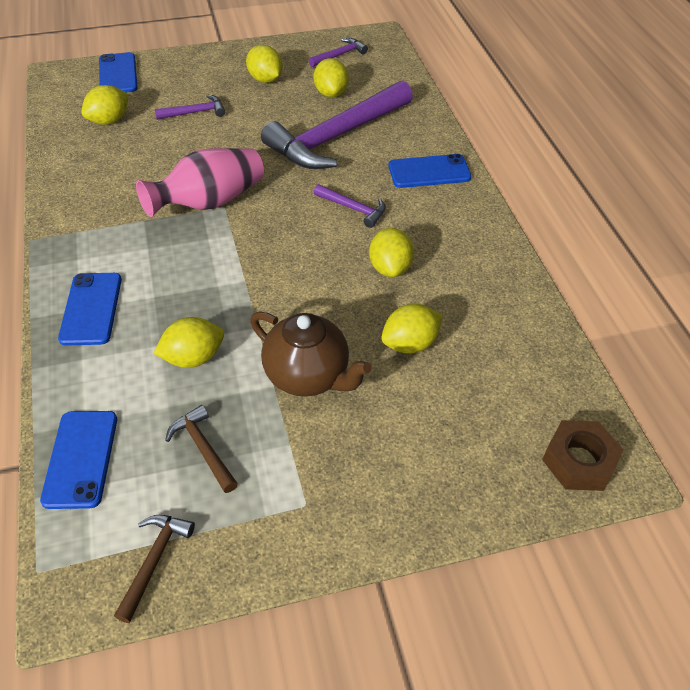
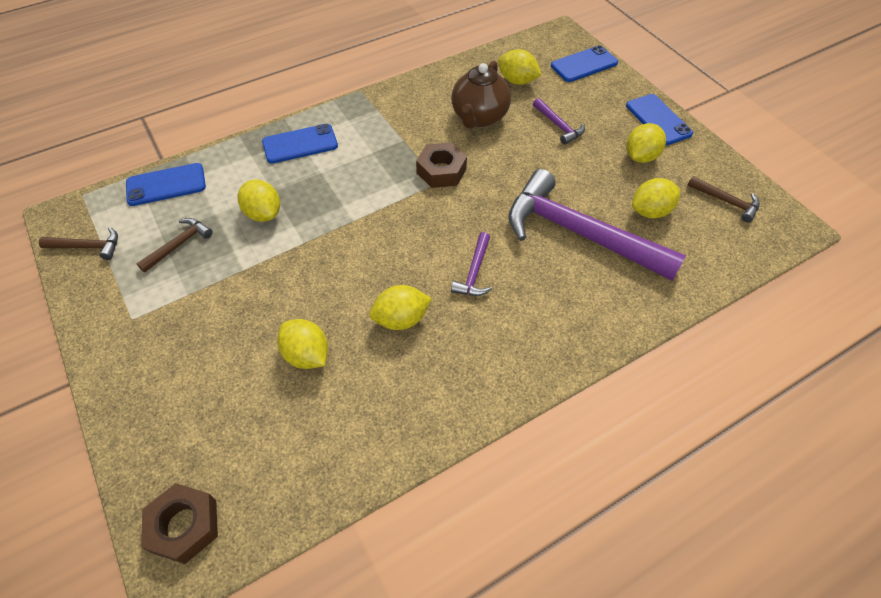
camera: 75 degrees right, 5 degrees up
(209, 202) = (441, 171): pink vase -> brown nut
(308, 376) = (256, 289): brown teapot -> brown teapot (479, 117)
(339, 55) = (726, 202): purple hammer -> brown hammer
(429, 172) = (562, 324): blue phone -> blue phone (658, 120)

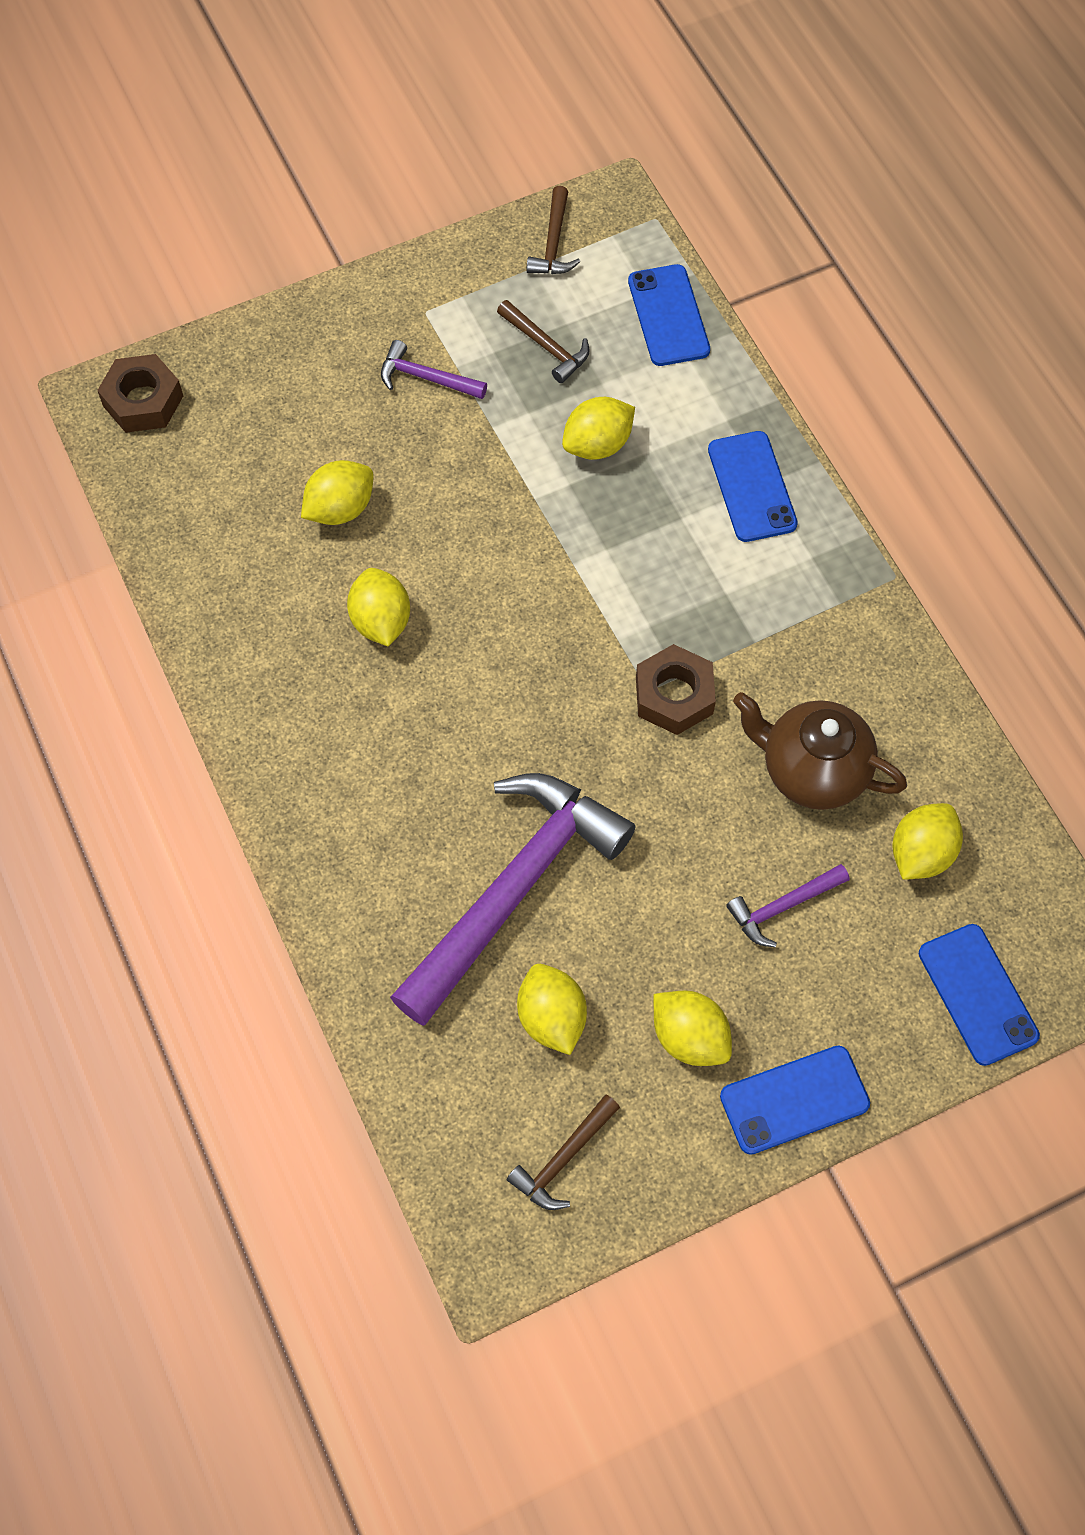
camera: 95 degrees right, 10 degrees up
(474, 272) = (452, 723): purple hammer -> purple hammer (426, 378)

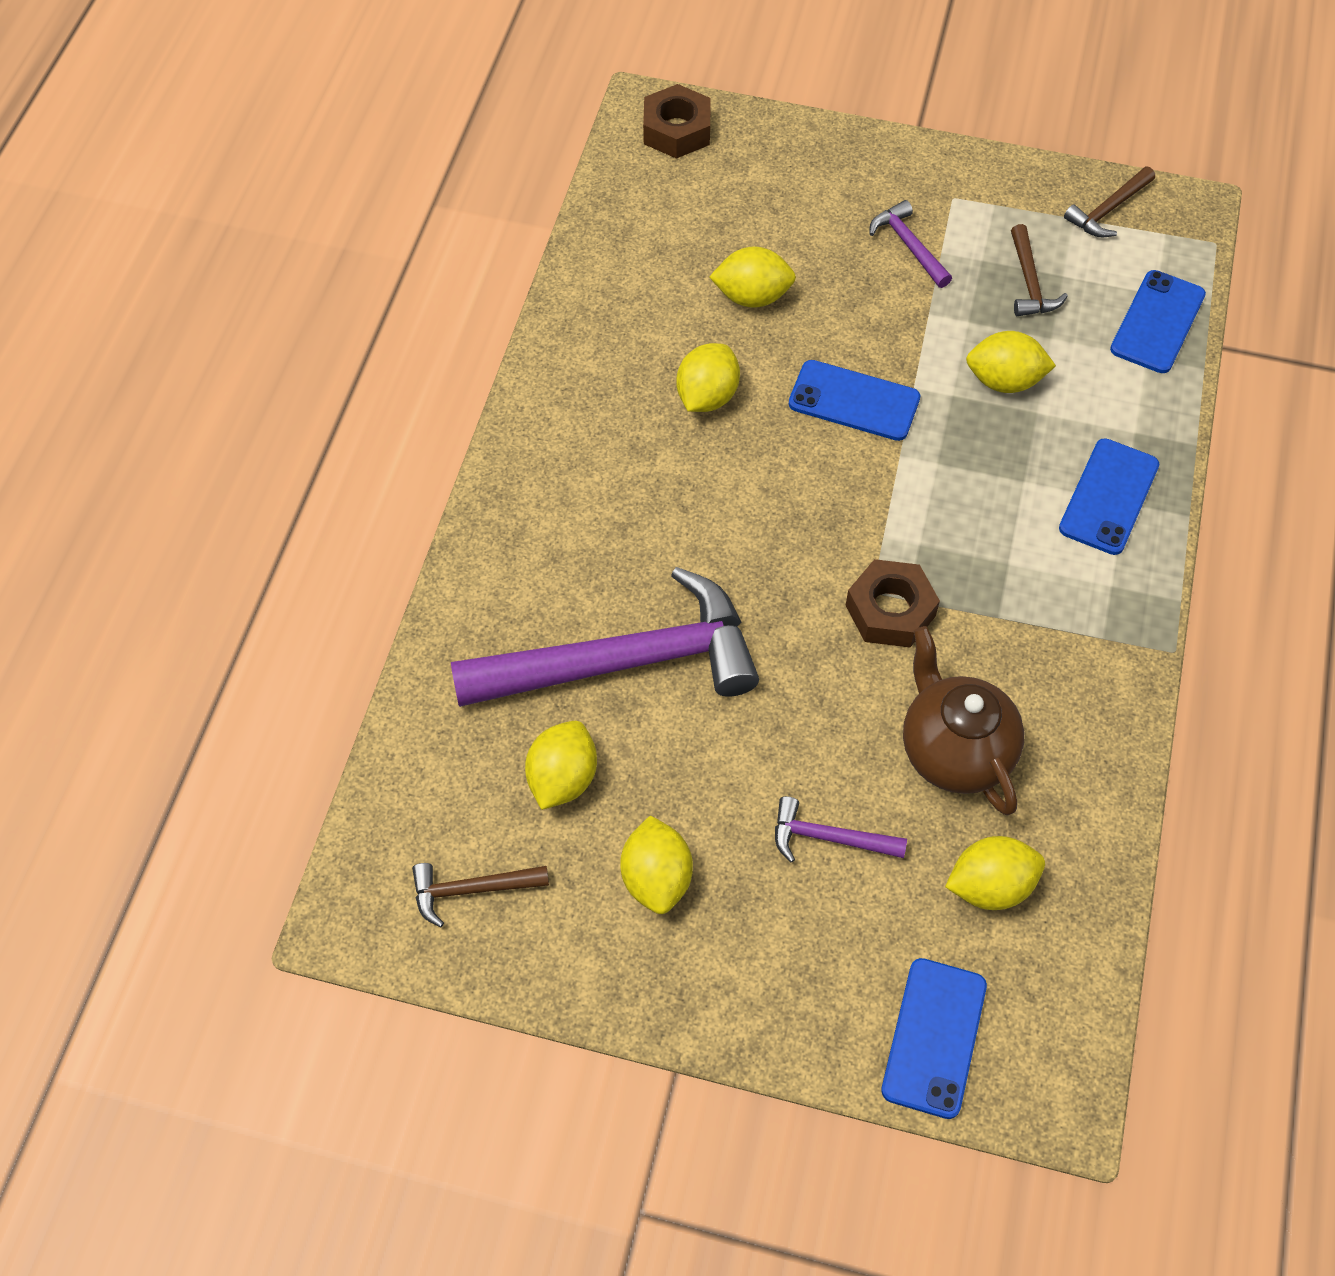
camera: 40 degrees right, 5 degrees down
(794, 1099) = (696, 994): blue phone -> blue phone (854, 401)

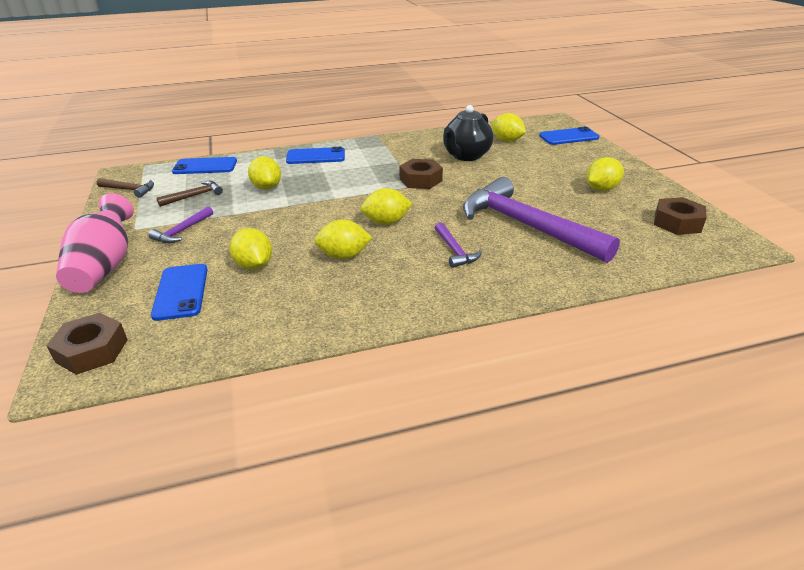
camera: 120 degrees left, 25 degrees down
(471, 890) = (677, 222): brown hammer -> brown nut
(562, 778) = (599, 220): yellow lemon -> yellow lemon (386, 222)
(828, 838) = (533, 166): purple hammer -> purple hammer (455, 251)
(854, 401) = (310, 216): blue phone -> blue phone (181, 292)
(859, 157) = (105, 266): none -> pink vase
(954, 750) = (466, 156): brown teapot -> black teapot

